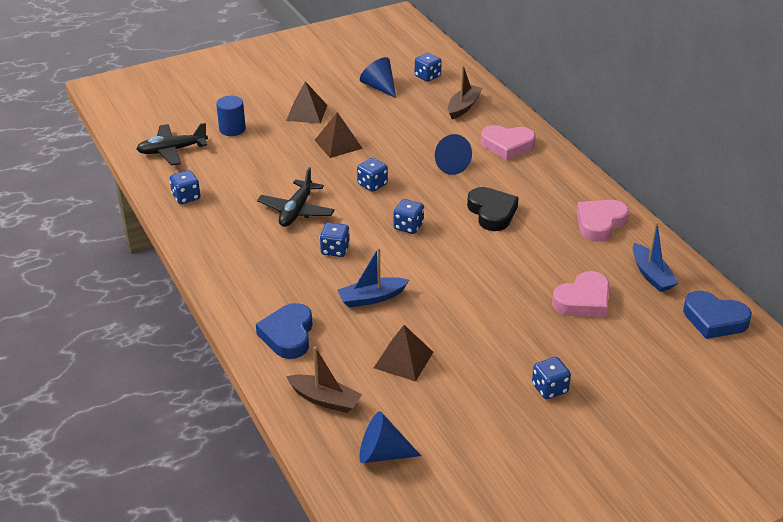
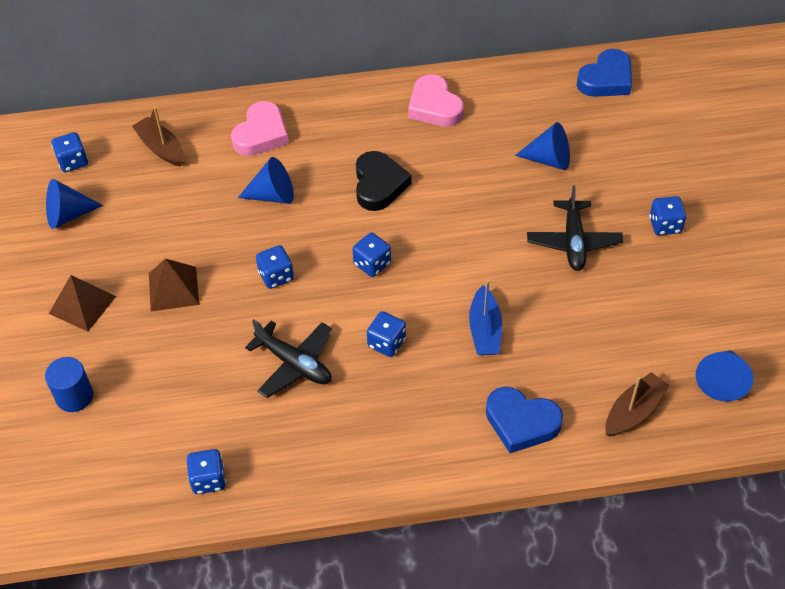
camera: 70 degrees left, 15 degrees up
(172, 150) = (88, 478): black plane -> black plane (573, 242)
(403, 360) = (592, 328): brown pyramid -> none
(492, 212) = (379, 185): black heart -> black heart turned 90 degrees clockwise
(583, 300) = (549, 159): pink heart -> blue cone
(651, 275) = (529, 98): blue boat -> none

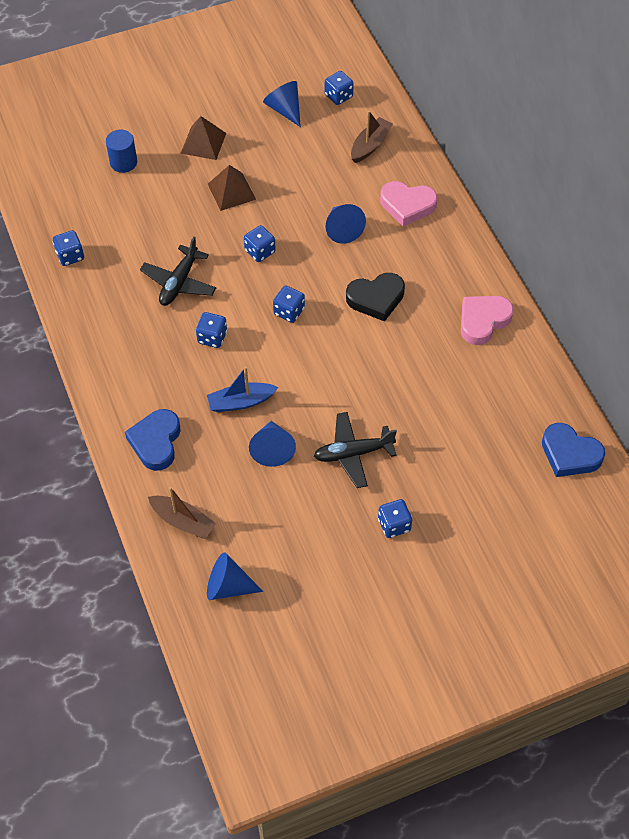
camera: 75 degrees right, 5 degrees up
(549, 159) = (446, 420): blue cone -> blue cone (272, 449)

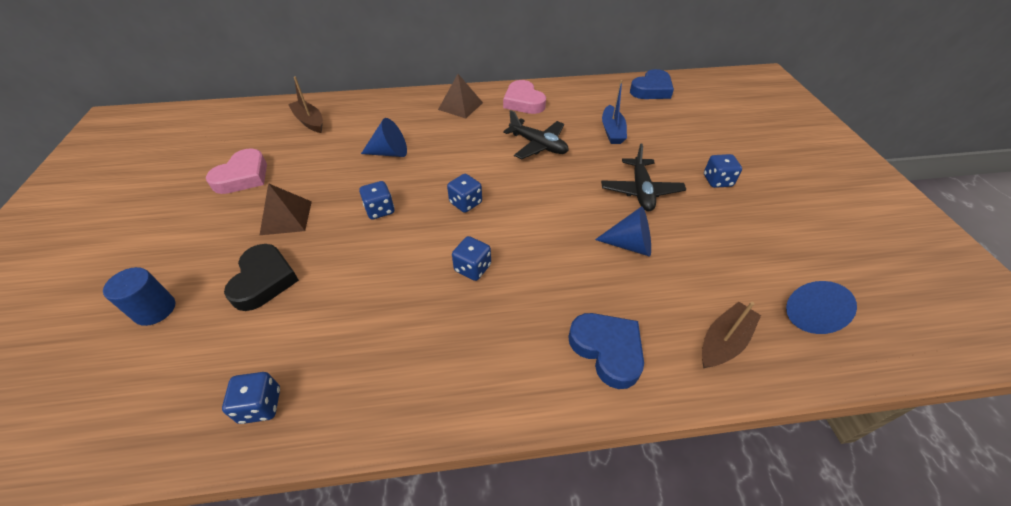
camera: 75 degrees left, 10 degrees down
(156, 442) = (607, 350): blue heart -> blue heart turned 150 degrees counterclockwise
(179, 282) = (381, 285): black plane -> black plane (538, 145)
(203, 143) = (200, 228): brown pyramid -> brown pyramid (460, 106)
(241, 402) = (566, 259): blue boat -> blue boat (612, 131)
(284, 109) = (218, 162): blue cone -> none
(338, 96) = (237, 128): blue dice -> none
(376, 299) = (477, 148): black heart -> black heart (264, 280)
(407, 205) = (389, 115): pink heart -> pink heart (243, 176)

